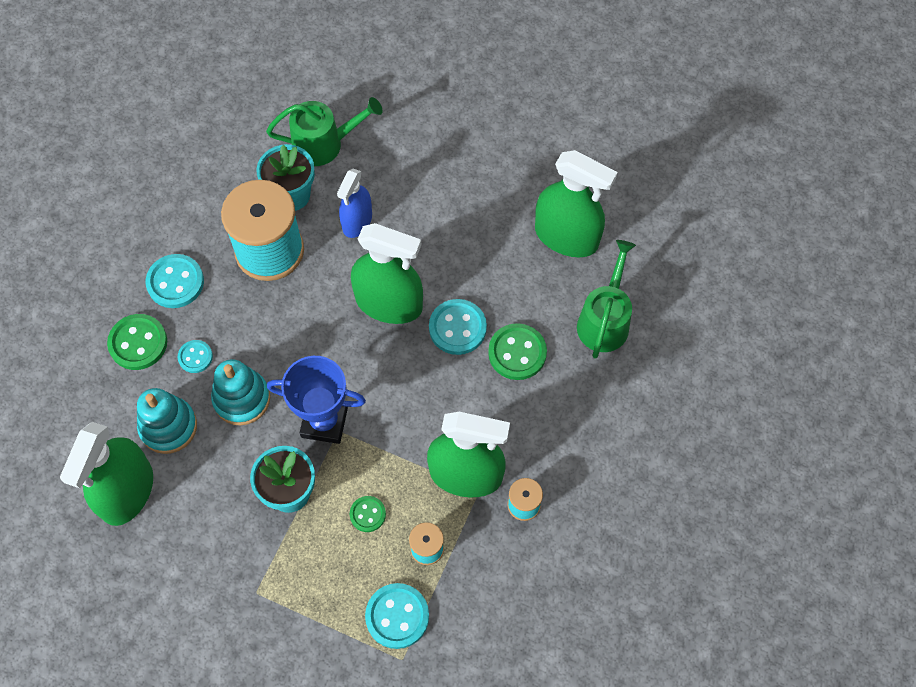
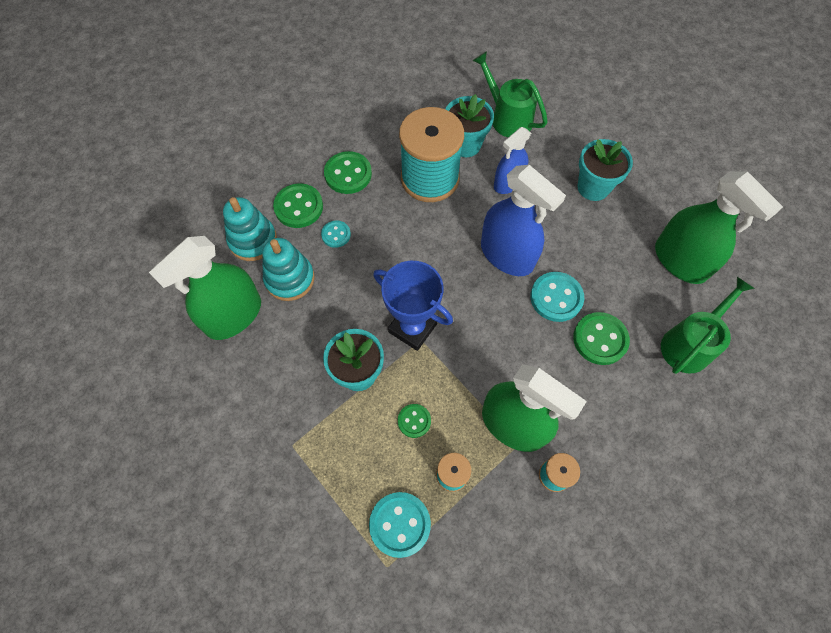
camera: 25 degrees right, 0 degrees up
(175, 282) = (348, 174): turquoise button -> green button
(241, 399) = (356, 281): turquoise stacking toy -> turquoise stacking toy (253, 240)
(324, 144) = (507, 118): green watering can -> green watering can turned 150 degrees counterclockwise
(389, 303) = (507, 255): green spray bottle -> blue spray bottle
(449, 190) = (593, 187): none -> turquoise flower pot

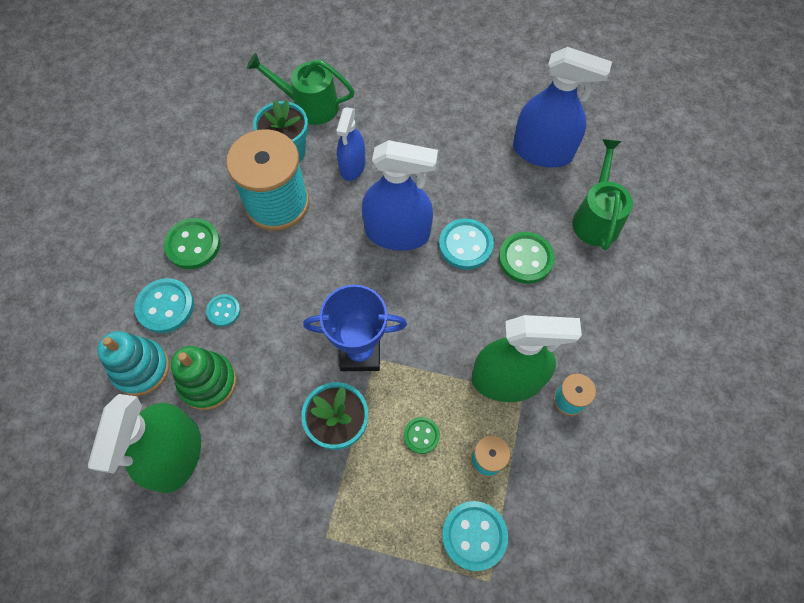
camera: 35 degrees left, 0 degrees up
(289, 279) = (208, 382): turquoise stacking toy -> green stacking toy
(298, 207) = (165, 306): green button -> turquoise button
(593, 187) = (429, 128): turquoise flower pot -> none
(680, 261) = (542, 151): green spray bottle -> blue spray bottle

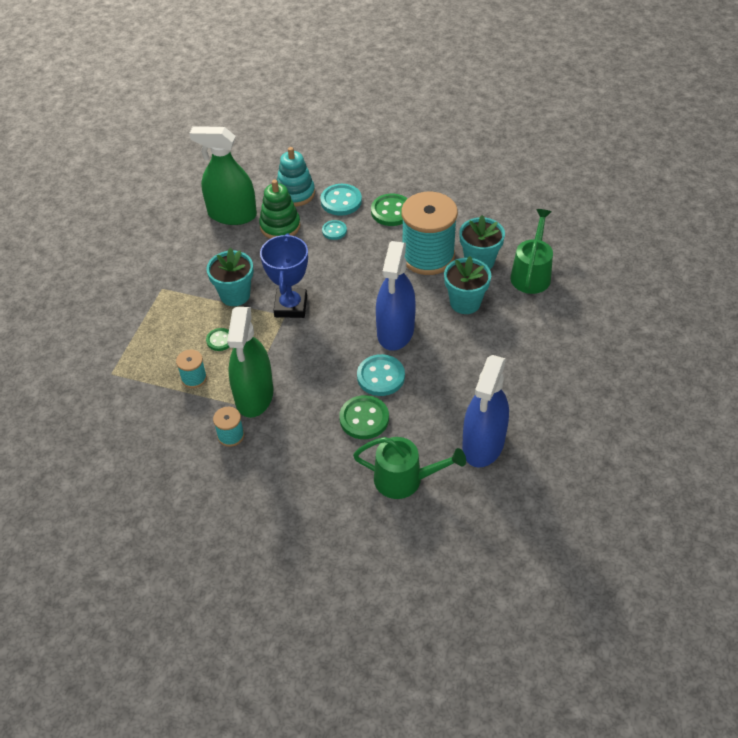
camera: 95 degrees right, 15 degrees down
(352, 166) = (465, 303): blue spray bottle -> turquoise flower pot
(474, 535) = (142, 366): turquoise button -> none

